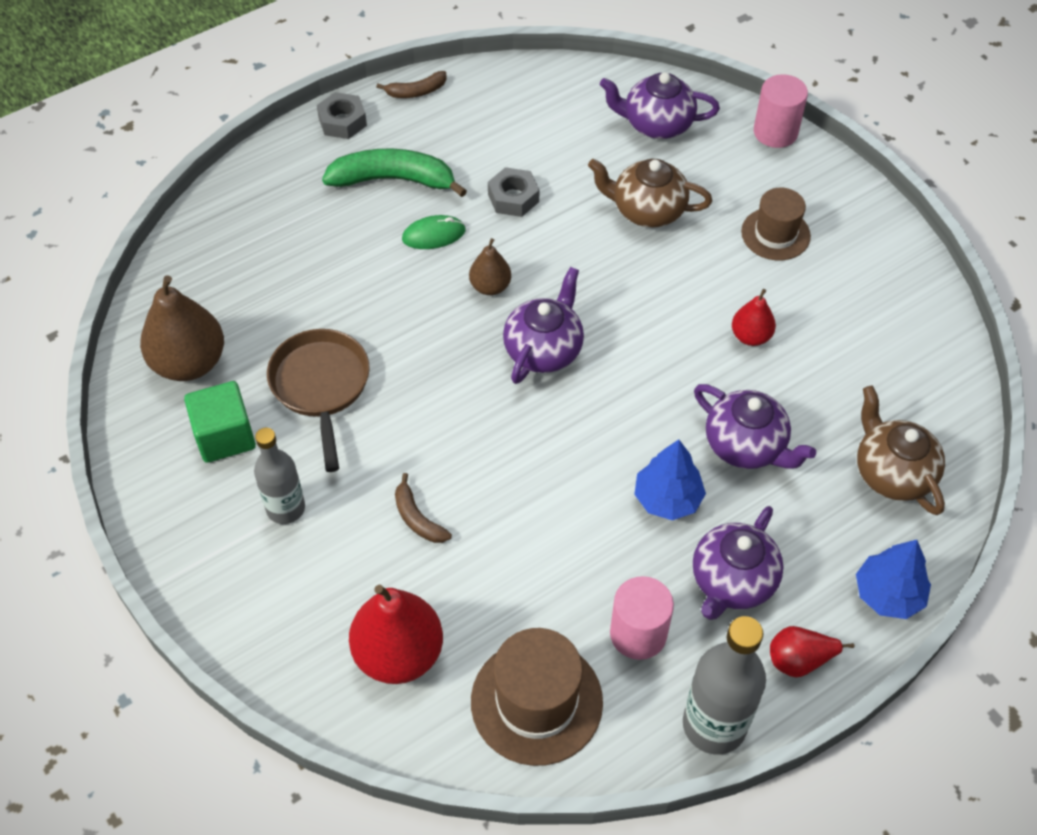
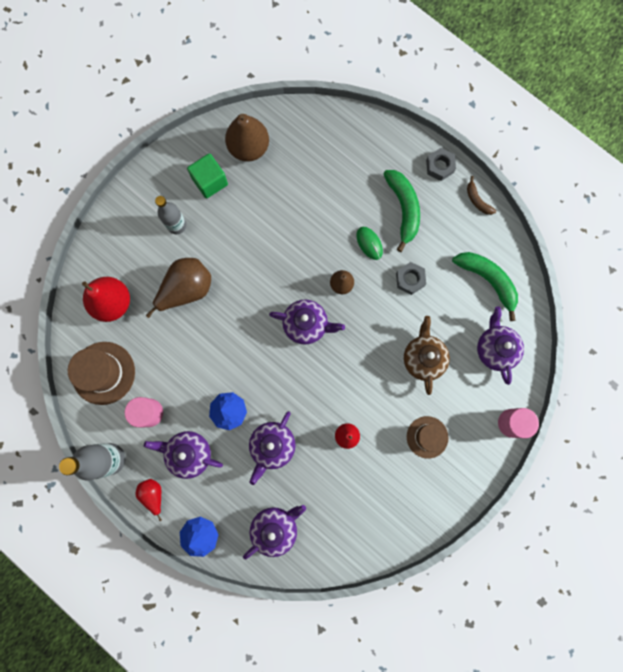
camera: 75 degrees right, 25 degrees up
(321, 387) = (251, 217): brown pan -> none
(417, 518) = (186, 289): brown banana -> brown pear
(547, 109) = (487, 280): none -> green banana
(892, 473) = (275, 528): brown teapot -> purple teapot

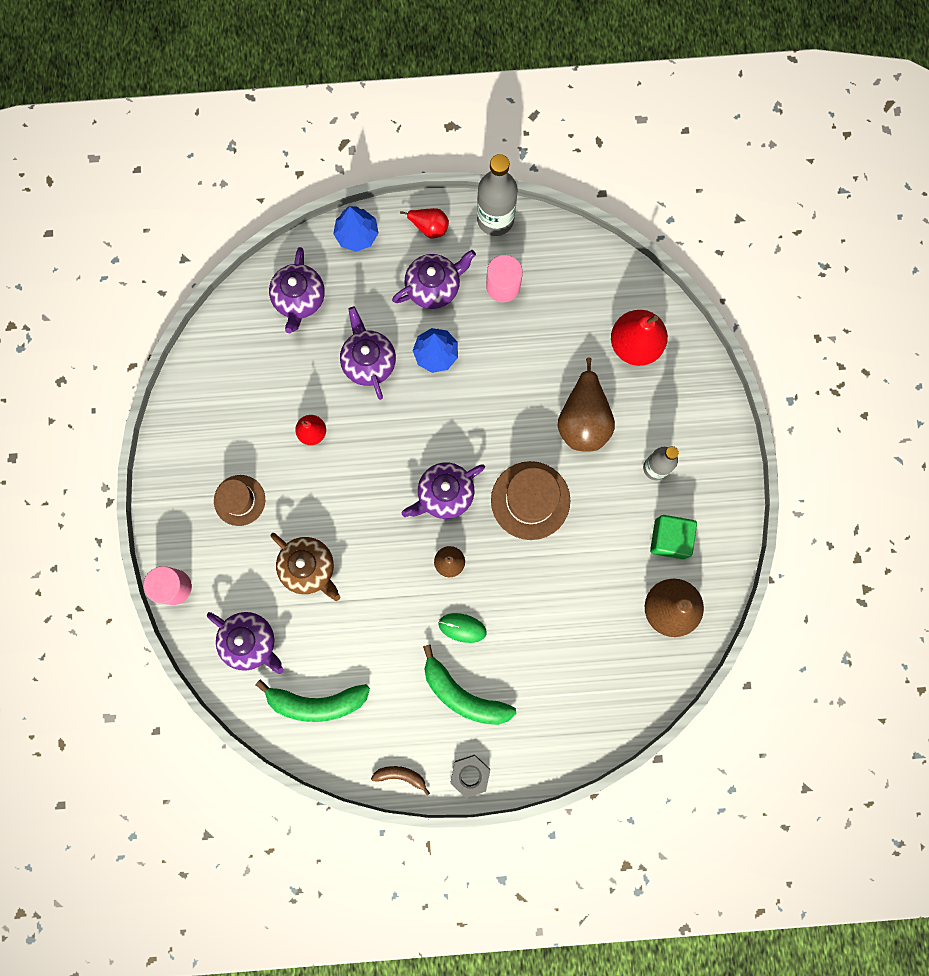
camera: 135 degrees right, 0 degrees up
(103, 373) = (577, 279): brown hat -> brown hat (530, 500)
(410, 279) = (391, 630): grey nut -> none

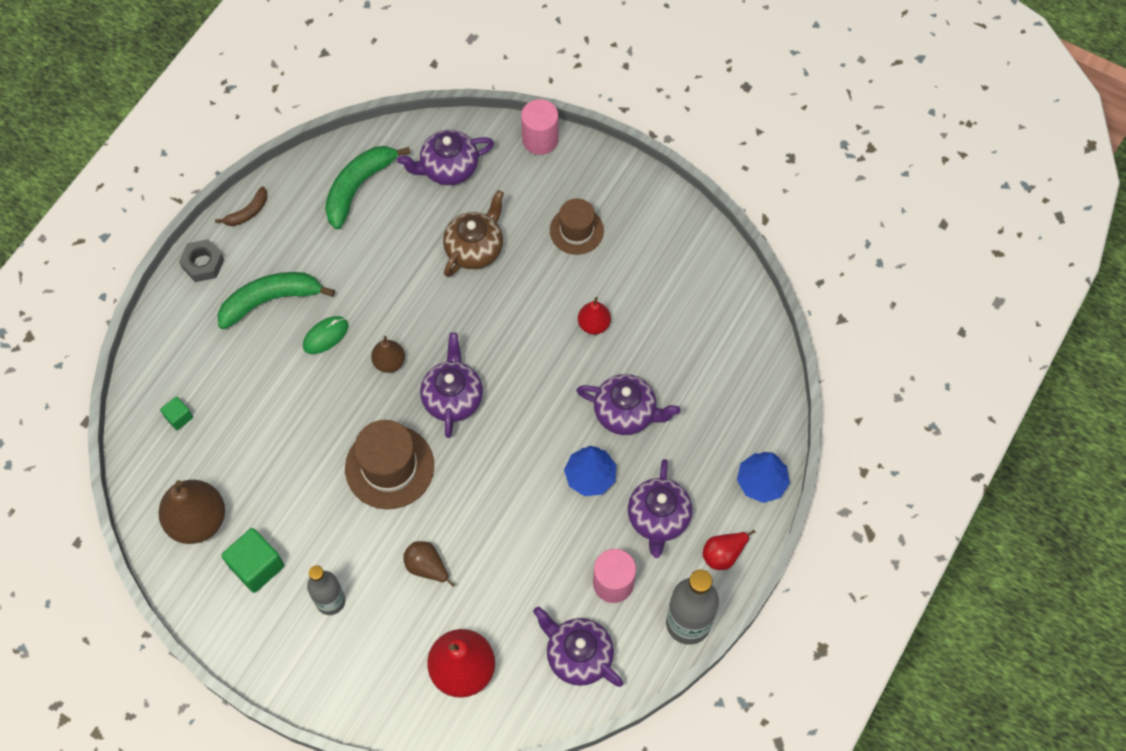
camera: 125 degrees right, 15 degrees down
(299, 299) = (730, 391): purple teapot -> purple teapot (578, 655)
(309, 568) = (475, 248): brown teapot -> brown teapot turned 135 degrees clockwise
(583, 419) = (427, 567): brown pear -> brown pear, size x0.54
(605, 688) = (179, 417): none -> green cube

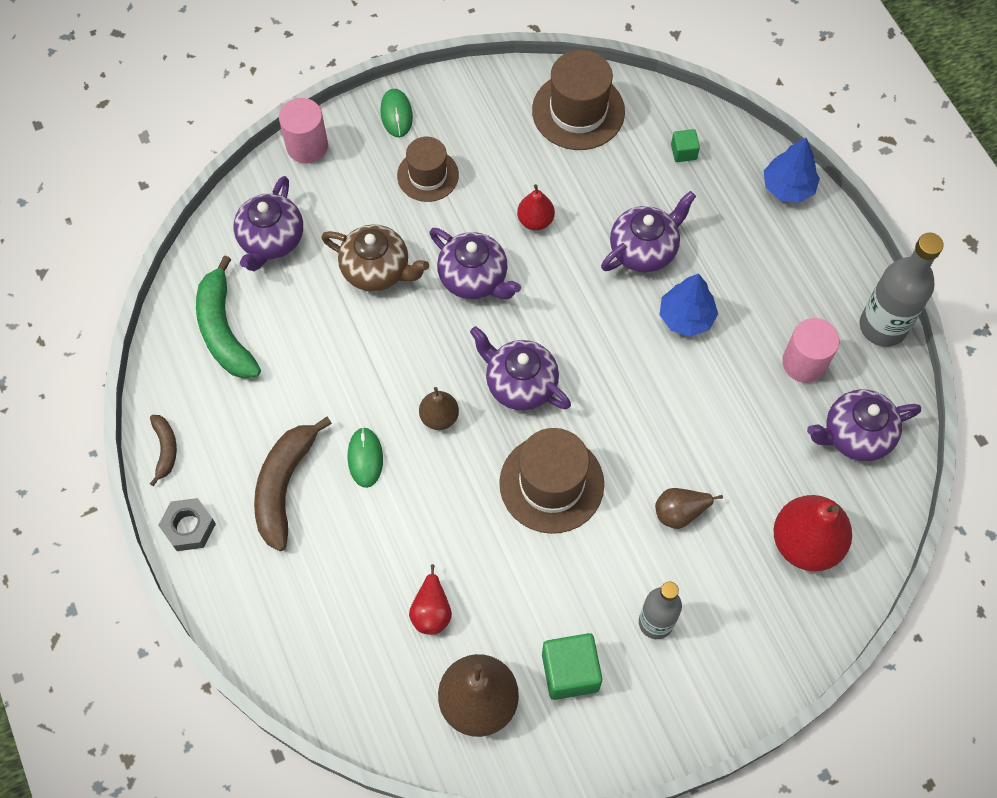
camera: 55 degrees left, 0 degrees up
(179, 417) = (347, 653): green cube -> green cube (683, 152)
(270, 300) = (284, 486): green banana -> brown banana
(475, 248) = (377, 270): brown teapot -> brown teapot turned 135 degrees clockwise
(611, 177) = (396, 114): none -> green mouse
(658, 518) = (766, 288): purple teapot -> purple teapot (474, 278)
(711, 294) = (578, 111): none -> brown hat
(723, 554) = (836, 258): red pear -> red pear (431, 611)

